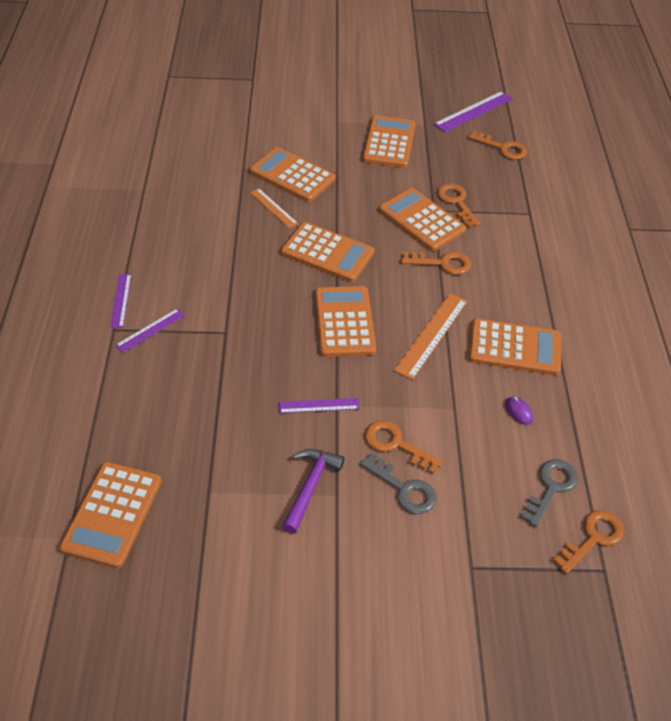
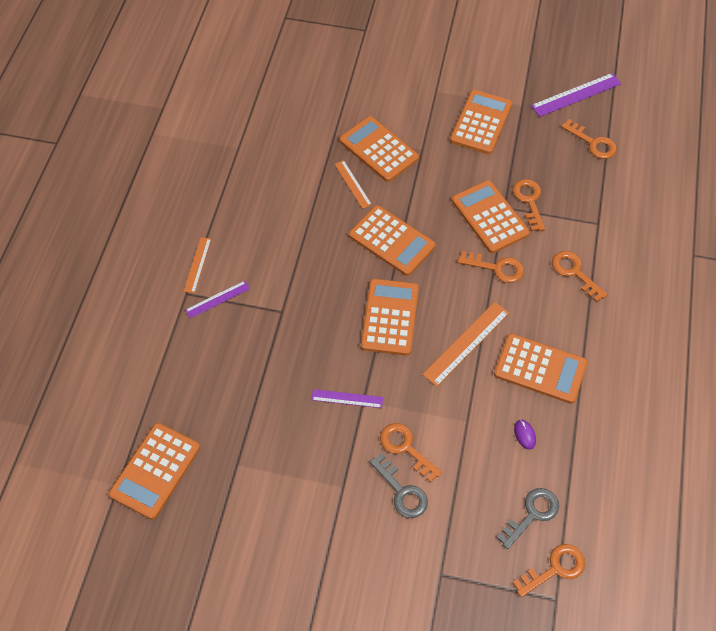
camera: 15 degrees right, 10 degrees up
(121, 300) = (197, 264): purple ruler -> orange ruler
(310, 486) = (322, 475): purple hammer -> none
(521, 258) = (574, 272): none -> orange key

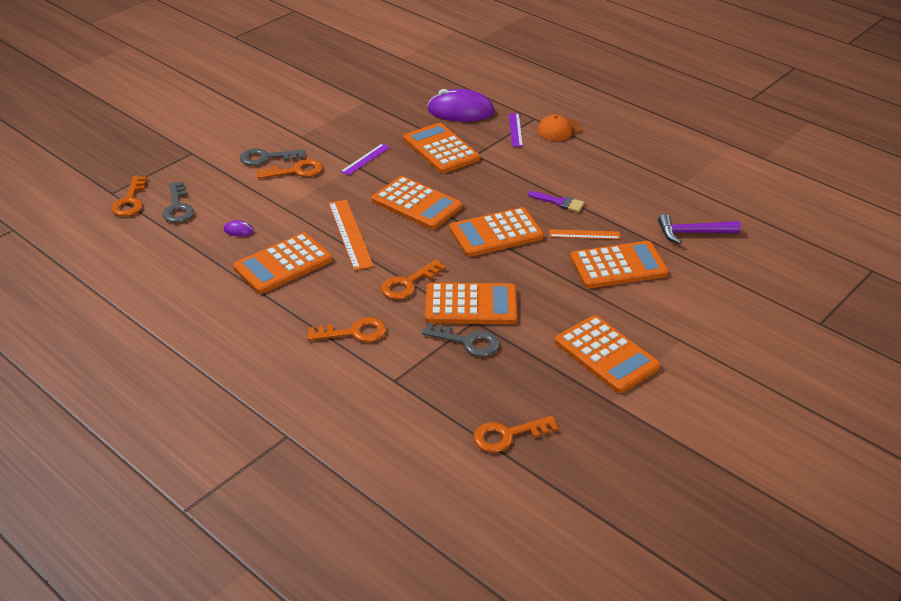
camera: 120 degrees right, 20 degrees down
(155, 471) = (395, 72): orange calculator -> orange calculator (441, 149)
(197, 264) = (559, 130): orange ruler -> orange cap
(208, 362) = (460, 111): none -> purple mouse
(305, 120) = (692, 233): none -> purple hammer
(318, 217) = (559, 202): none -> purple brush
(529, 201) = (467, 342): orange key -> grey key
(576, 95) = (596, 461): purple ruler -> none

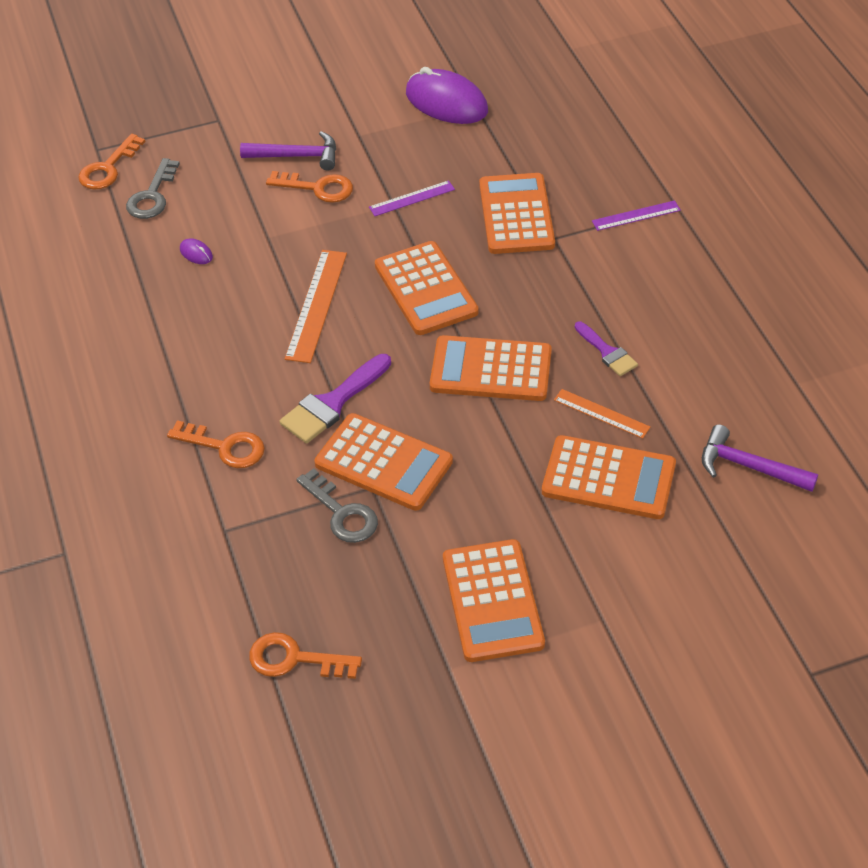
camera: 30 degrees right, 10 degrees up
(266, 158) = (297, 156): grey key -> purple hammer
(283, 264) = (212, 320): orange calculator -> none
(408, 283) = (333, 403): orange key -> purple brush
(460, 111) = (585, 161): purple mouse -> purple mouse (446, 102)
(515, 130) = (636, 215): purple ruler -> purple ruler turned 45 degrees clockwise
(559, 130) = (695, 235): orange cap -> none

